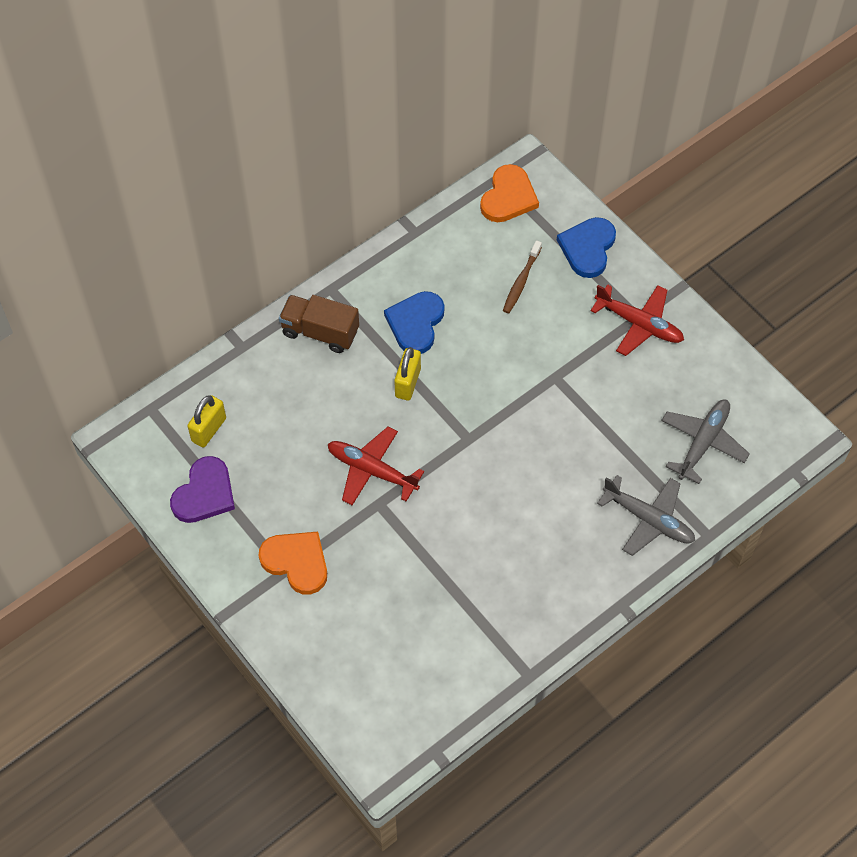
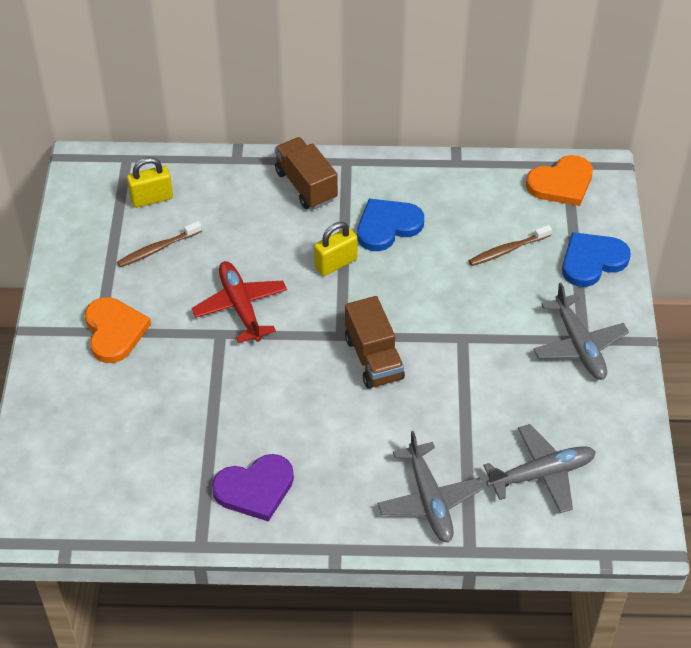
camera: 40 degrees right, 10 degrees down
(204, 493) = (101, 239): purple heart -> purple heart (255, 489)
(259, 469) = (157, 249): none -> brown toothbrush
(509, 440) = (373, 358): none -> brown truck
(638, 324) = (578, 345): red plane -> grey plane

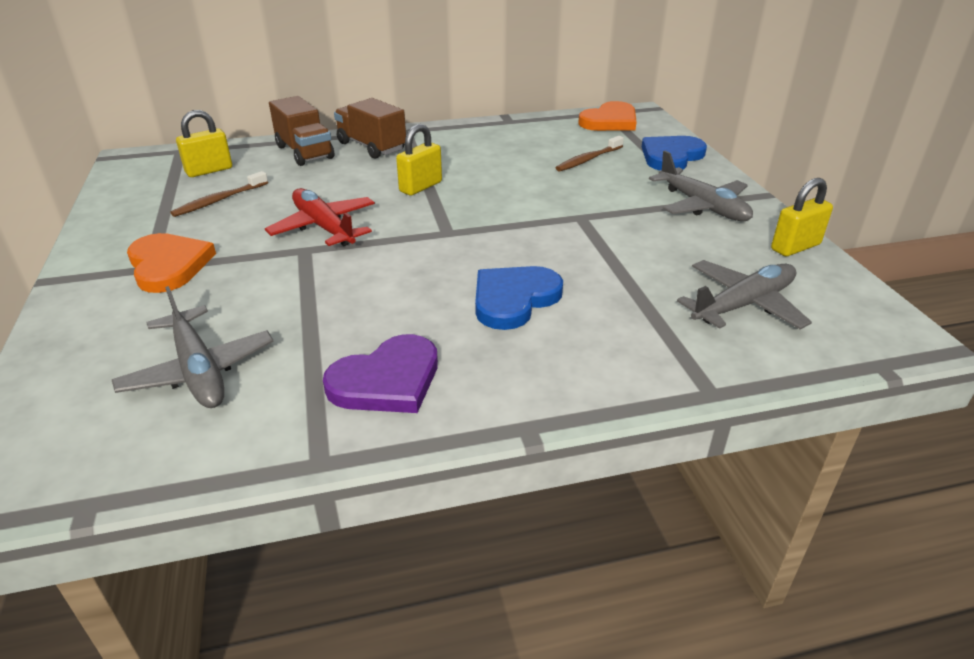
camera: 15 degrees left, 15 degrees down
(373, 358) = (492, 244): brown truck -> brown truck (304, 152)
(387, 226) = (463, 159): blue heart -> blue heart (514, 299)
(429, 499) = (626, 351): grey plane -> grey plane (198, 370)
(627, 417) = (795, 247): none -> yellow padlock

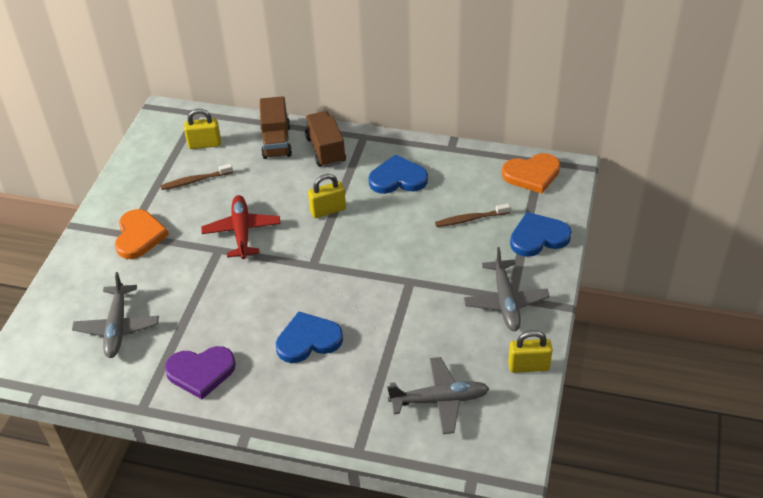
camera: 30 degrees right, 10 degrees up
(476, 149) = (398, 178): none -> blue heart

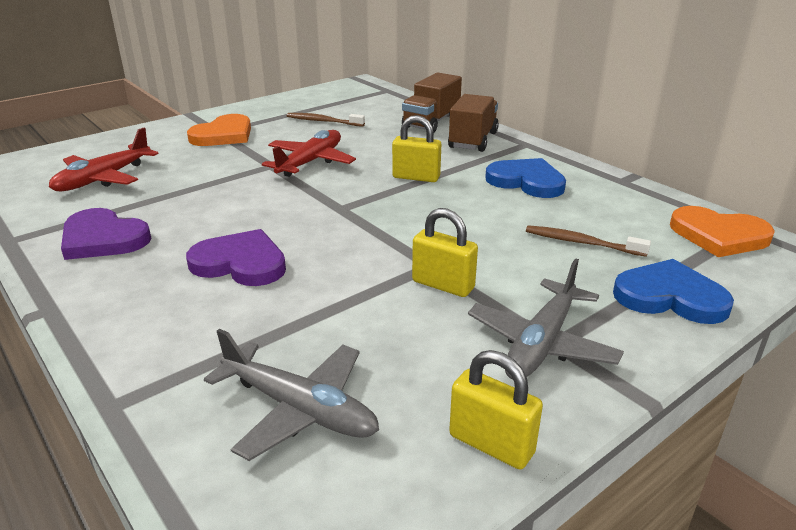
camera: 35 degrees right, 15 degrees down
(117, 327) = (104, 178): grey plane -> red plane
(204, 144) = (365, 106): yellow padlock -> yellow padlock (443, 285)
(308, 340) = (240, 263): blue heart -> purple heart

